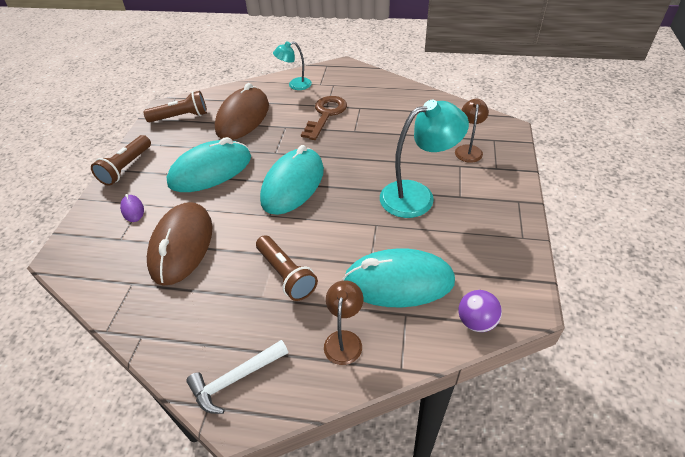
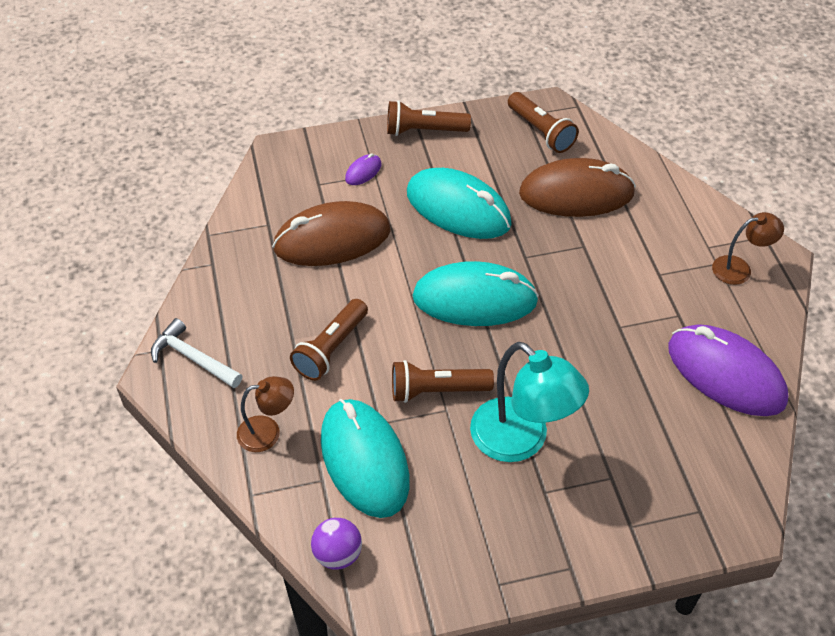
camera: 65 degrees right, 5 degrees up
(295, 85) = (686, 219): turquoise lamp -> none
(326, 115) = (636, 281): brown key -> none
(357, 225) = (437, 390): none -> brown flashlight
(408, 104) = (725, 374): none -> purple mouse
(468, 150) = (655, 481): brown lamp -> brown lamp (739, 269)

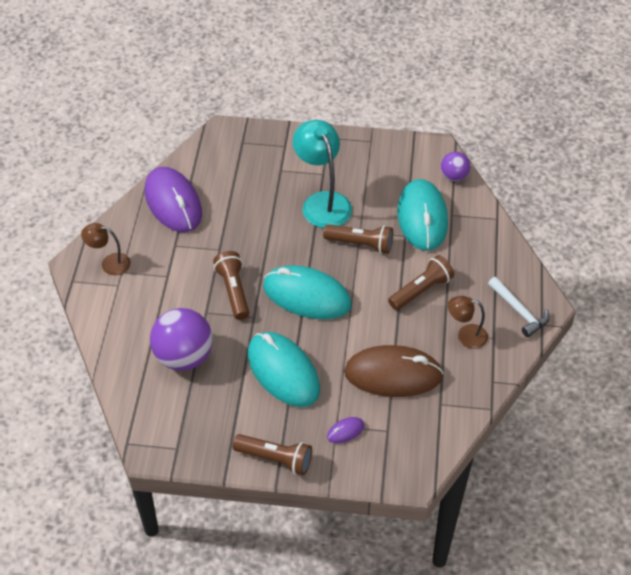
camera: 160 degrees left, 0 degrees up
(268, 432) = (478, 250): brown lamp -> brown lamp (465, 336)
(541, 132) = (175, 425): brown flashlight -> brown flashlight (234, 291)
(576, 193) = (184, 356): brown mouse -> purple ball

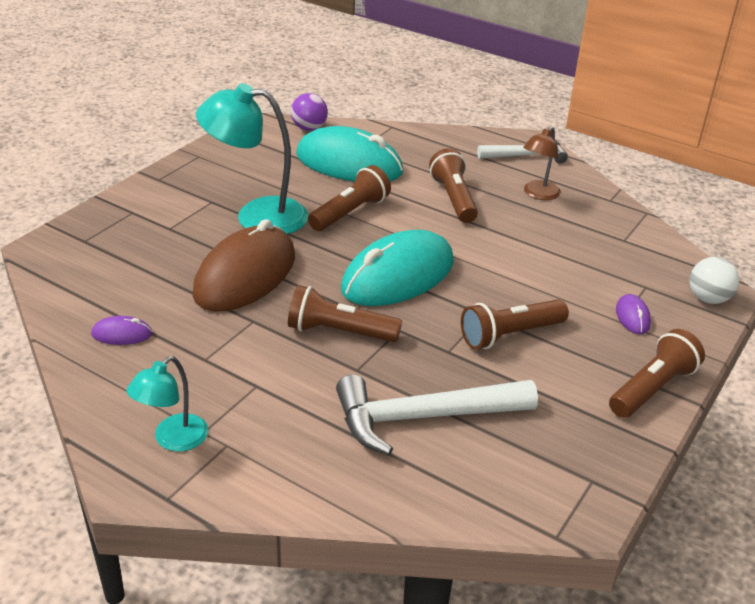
camera: 65 degrees left, 15 degrees down
(109, 263) = (173, 440): brown lamp -> turquoise lamp
(173, 203) = (122, 334): purple mouse -> purple mouse, size x0.41
(184, 356) = (423, 417): purple ball -> white hammer
(283, 372) = (510, 335): turquoise mouse -> brown flashlight
(393, 374) = (564, 256): brown mouse -> brown mouse (245, 275)
(397, 470) = (708, 299): none -> white ball

